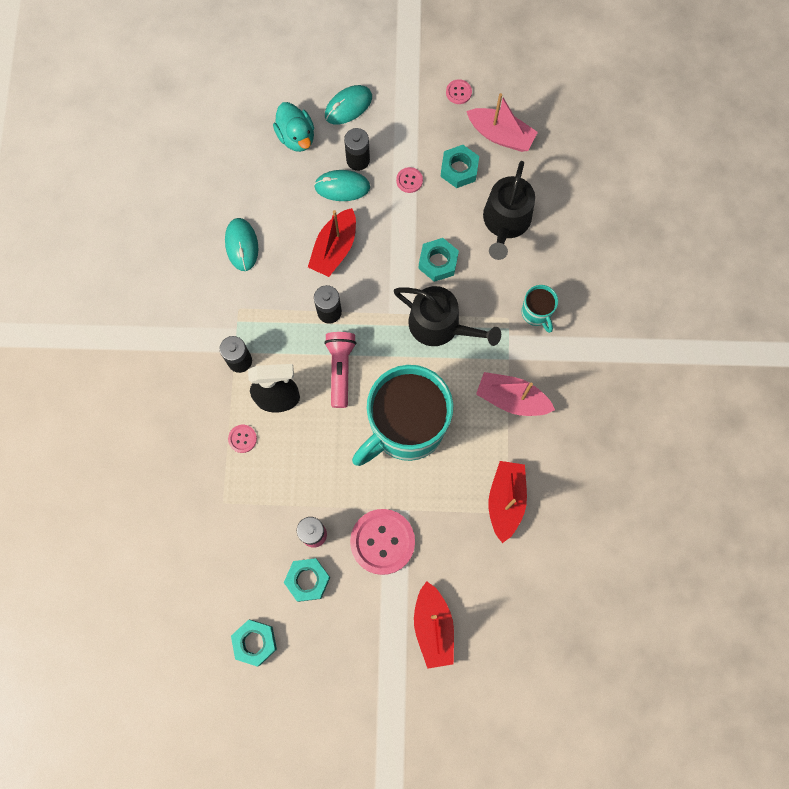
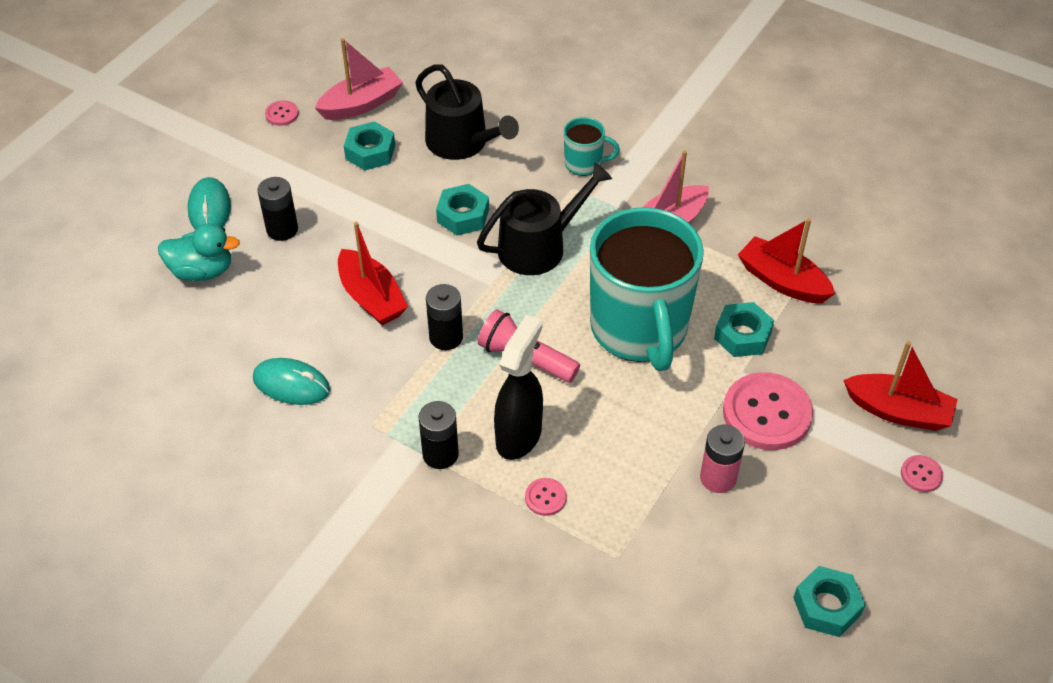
camera: 60 degrees left, 25 degrees down
(307, 580) = (774, 511): turquoise nut -> turquoise nut (742, 335)
(342, 187) = (302, 257): turquoise mouse -> none
(409, 180) = (346, 197): pink button -> pink button (921, 474)

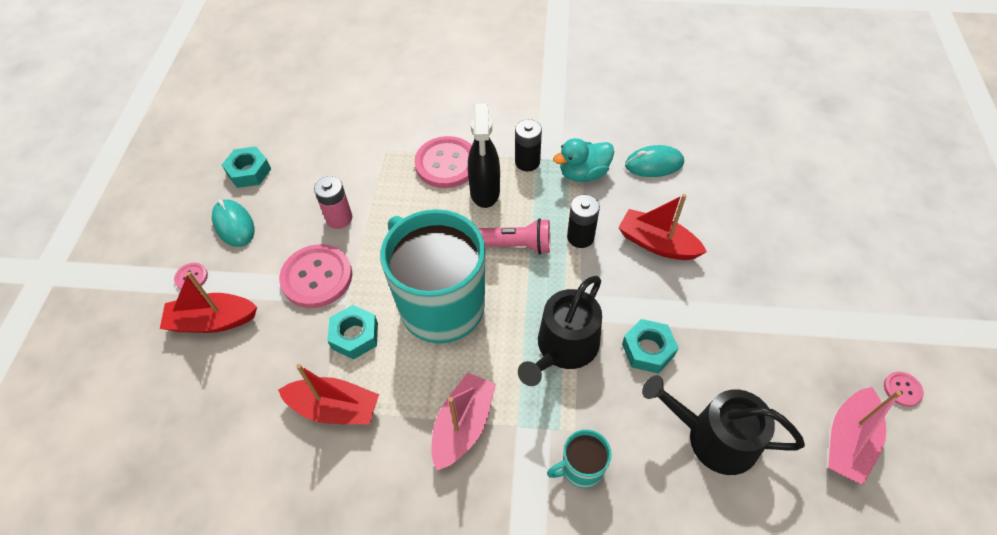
camera: 155 degrees right, 5 degrees up
(202, 271) = (792, 212): turquoise duck -> turquoise duck (583, 173)
(209, 209) = (845, 262): turquoise mouse -> turquoise mouse (234, 225)
(282, 229) = (774, 270): black battery -> none
(370, 152) = (783, 382): turquoise nut -> none
(545, 497) = (446, 164): pink button -> pink button, size x2.22

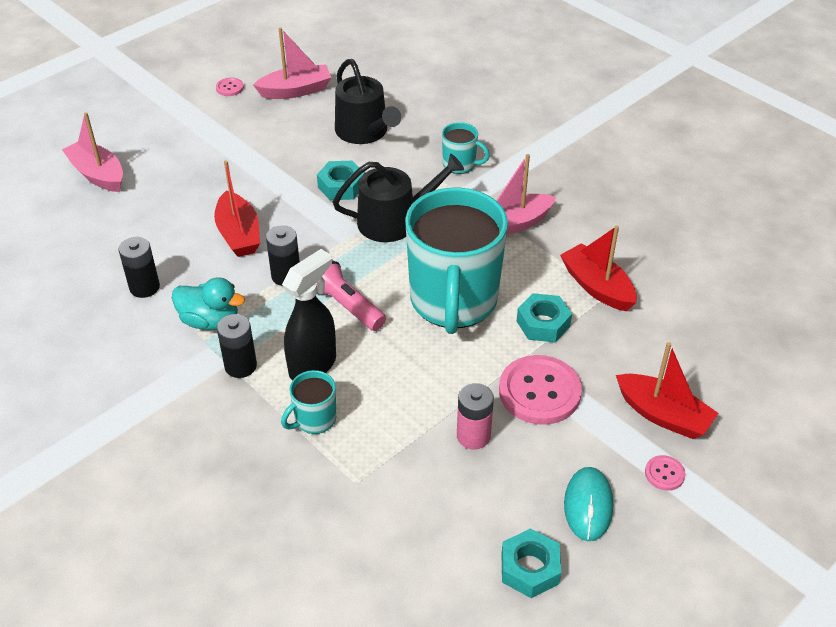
camera: 140 degrees left, 10 degrees down
(446, 164) = (314, 419): pink button -> turquoise mug
(654, 164) = (144, 287): turquoise mouse -> black battery
(825, 214) = (98, 174): none -> pink boat

